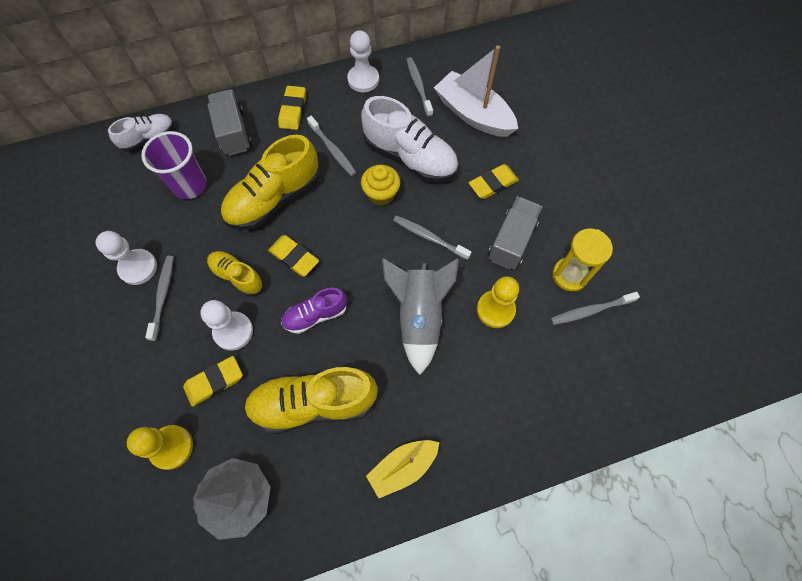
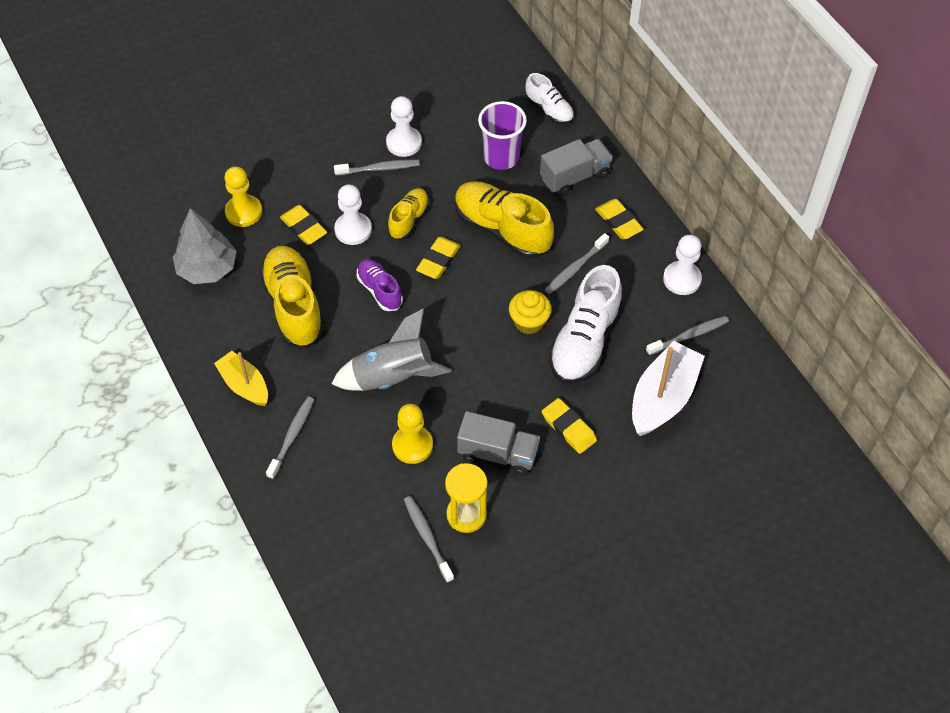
camera: 80 degrees right, 10 degrees down
(293, 110) = (618, 222): yellow eraser -> yellow eraser turned 60 degrees clockwise
(429, 237) = (486, 374): grey toothbrush -> grey toothbrush (292, 436)

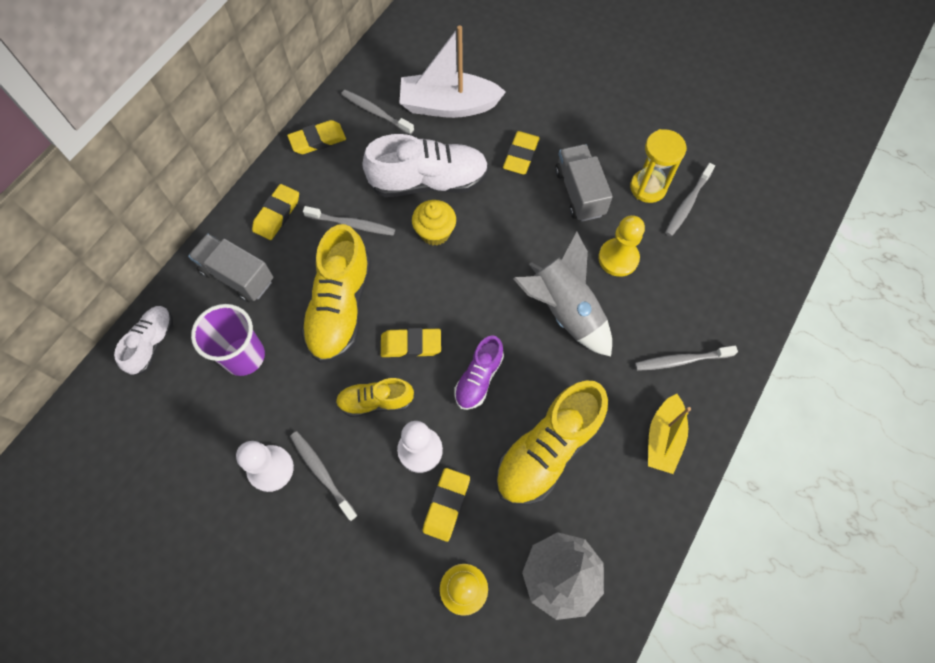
camera: 120 degrees left, 10 degrees up
(682, 279) = (317, 140): white pawn -> yellow eraser

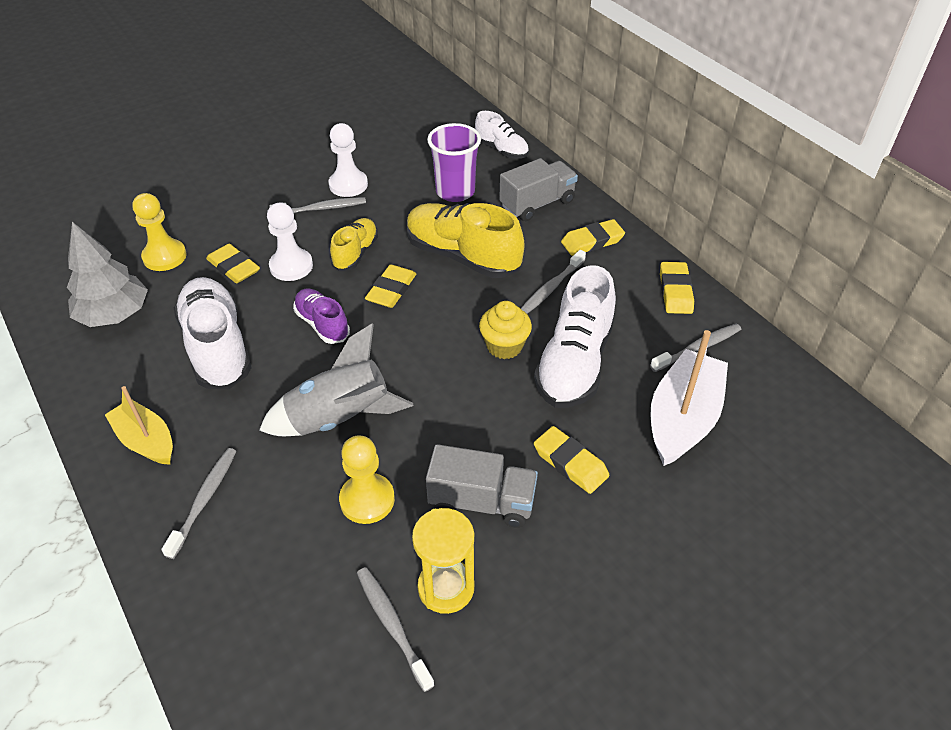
camera: 115 degrees right, 20 degrees down
(277, 214) = (592, 241): yellow eraser -> yellow eraser turned 75 degrees counterclockwise
(548, 450) = (217, 347): yellow shoe -> white shoe

